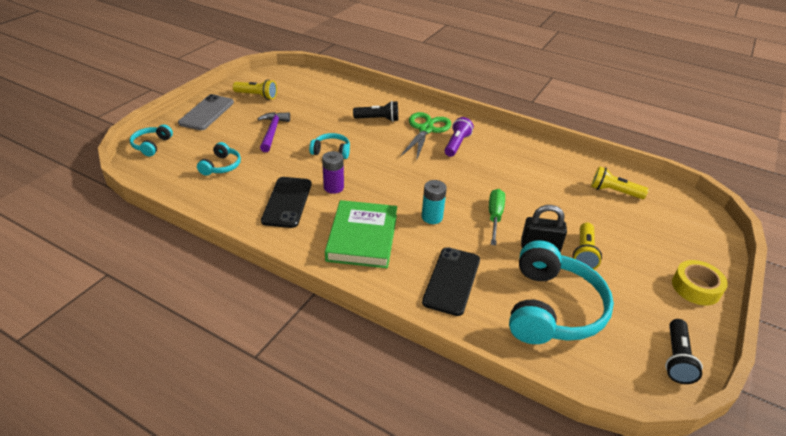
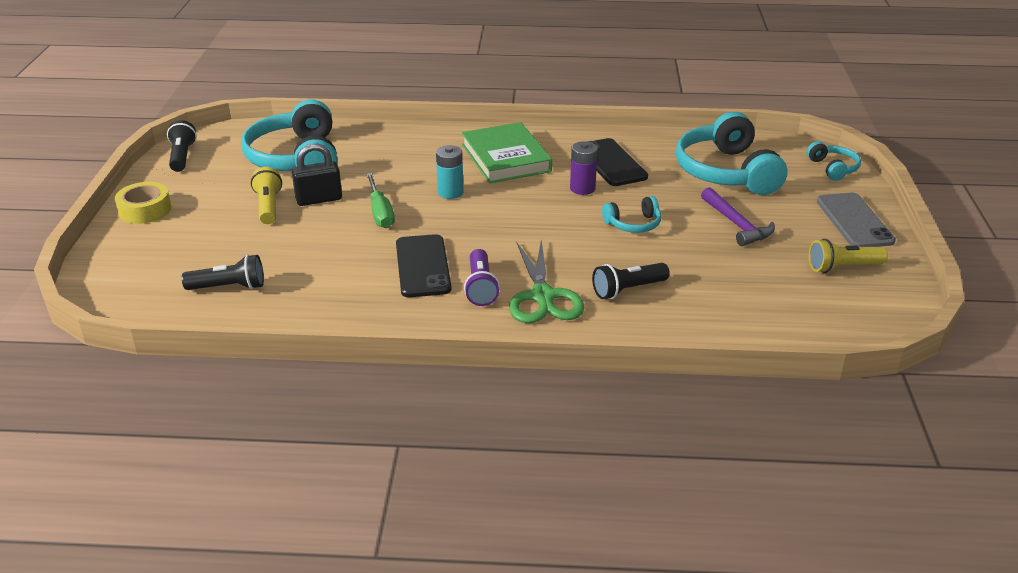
camera: 155 degrees right, 5 degrees down
(221, 166) = (726, 172): turquoise headphones -> turquoise headphones, size x2.10
(451, 281) = (397, 152): black phone -> black phone (423, 266)
(614, 192) = (229, 287): yellow flashlight -> black flashlight

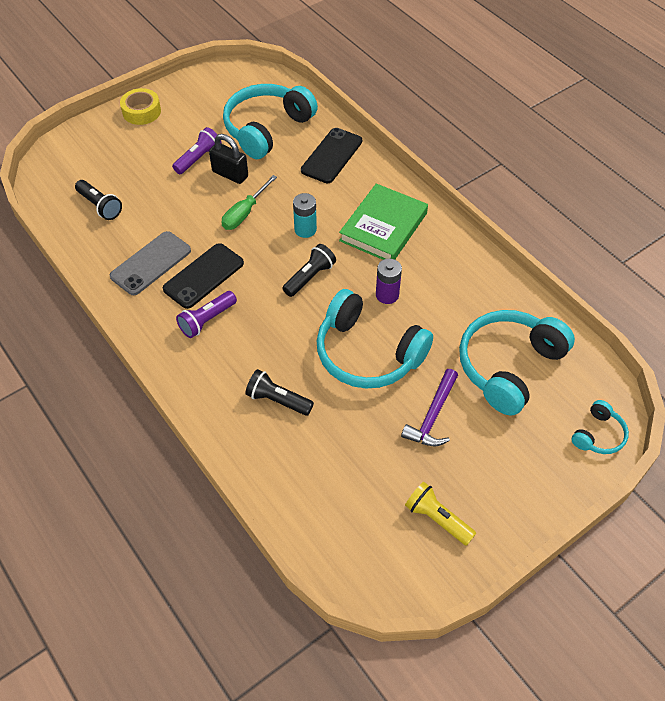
camera: 50 degrees right, 20 degrees up
(182, 157) = (213, 80): black flashlight -> black flashlight (310, 277)
(268, 206) = (198, 158): yellow flashlight -> purple flashlight
(543, 296) = (226, 359): green scissors -> none
(611, 163) = (443, 289): black phone -> black phone (331, 156)
(633, 224) = (367, 353): turquoise headphones -> turquoise headphones, size x2.10
(854, 221) = (521, 493): grey phone -> grey phone (151, 263)

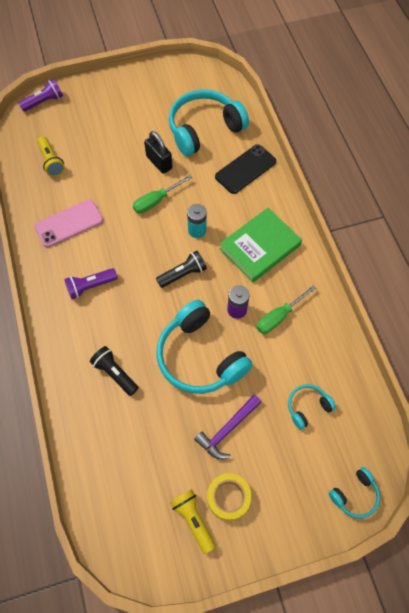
camera: 20 degrees right, 10 degrees up
(100, 206) = (51, 162): black flashlight -> yellow flashlight
(141, 111) = (114, 86): yellow tape -> yellow tape (228, 497)
(151, 263) = (69, 223): grey phone -> pink phone
(198, 158) = (140, 141): purple flashlight -> purple flashlight (44, 102)
(203, 276) = (103, 247): black phone -> none
(436, 288) = (279, 316): none -> green screwdriver
(509, 366) = (307, 407): turquoise headphones -> turquoise headphones, size x0.48

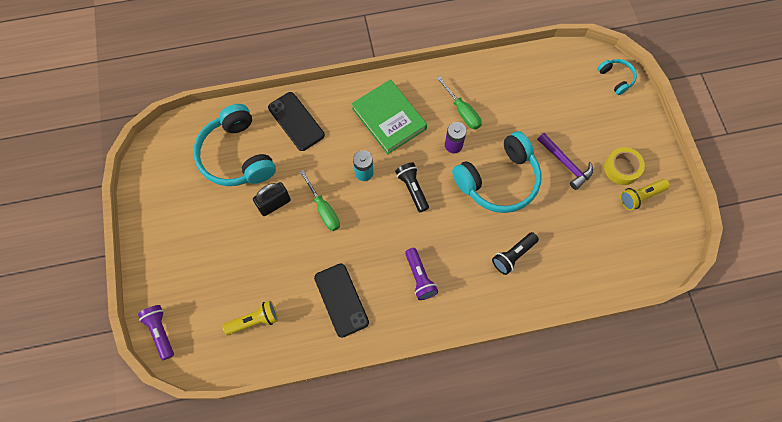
camera: 85 degrees left, 5 degrees up
(69, 223) = (341, 300): pink phone -> black phone
(307, 407) = (546, 100): turquoise headphones -> none

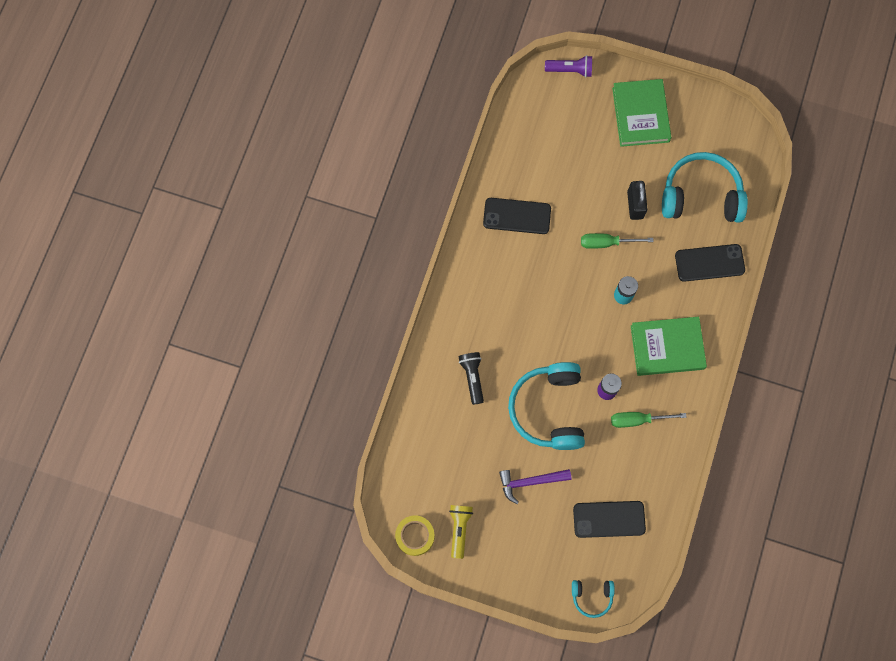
camera: 120 degrees right, 5 degrees up
(180, 243) = (640, 115): none -> green book
(254, 321) = (538, 142): yellow flashlight -> none
(412, 189) = (583, 328): black flashlight -> none
(419, 277) = (499, 288): purple flashlight -> none
(552, 94) = (609, 519): none -> black phone
(621, 168) = (496, 532): yellow tape -> yellow tape (415, 536)

